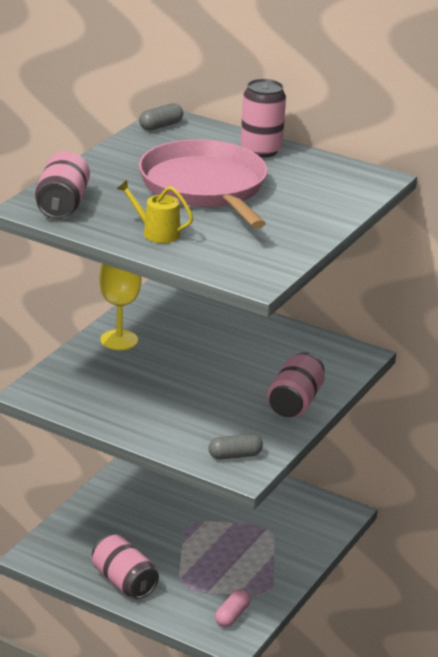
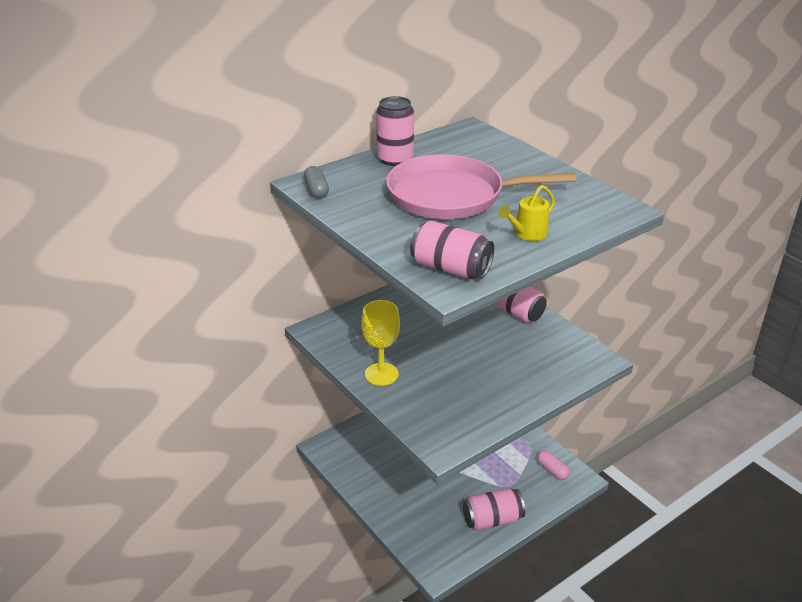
camera: 65 degrees left, 5 degrees up
(235, 455) = (576, 358): grey capsule -> none

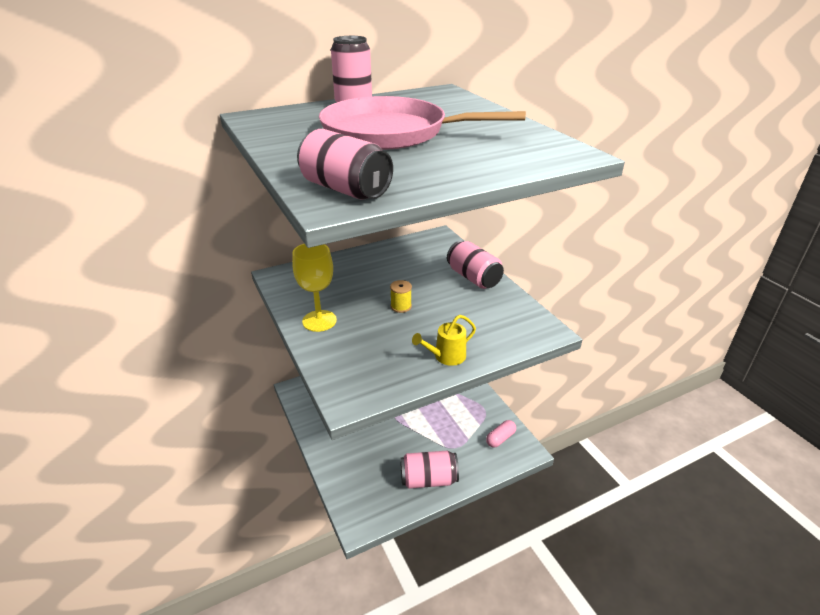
camera: 10 degrees right, 0 degrees up
(316, 190) = (257, 121): grey capsule -> none
(455, 350) = (401, 306): none -> yellow spool
(527, 234) = (454, 166): yellow watering can -> yellow watering can (446, 356)
(552, 470) = (500, 438): pink capsule -> pink capsule turned 75 degrees clockwise

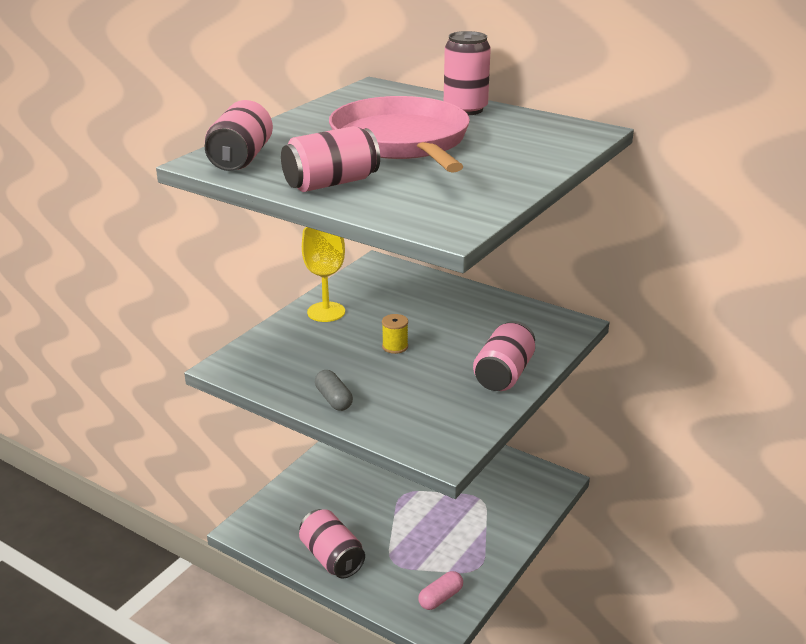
camera: 60 degrees right, 5 degrees down
(446, 356) = (333, 399): yellow watering can -> grey capsule
(450, 169) = (331, 183): none -> pink can
(500, 438) = (440, 598): pink capsule -> pink capsule turned 60 degrees counterclockwise

